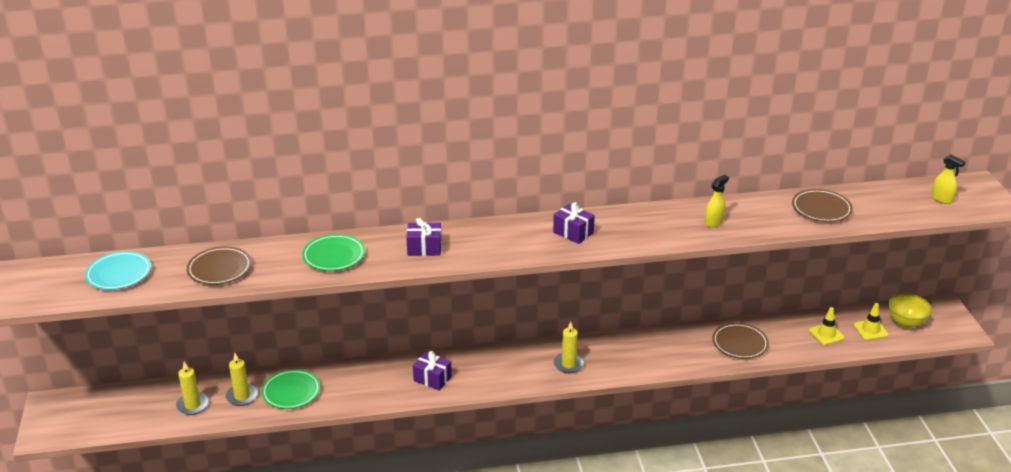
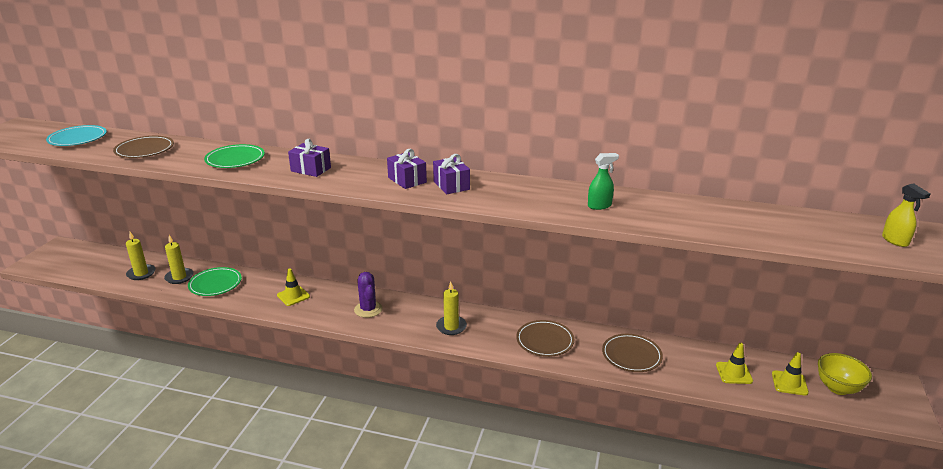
camera: 25 degrees right, 5 degrees down
(388, 380) = (293, 296): none -> yellow traffic cone
(432, 379) = (328, 305): purple gift -> purple gift (407, 180)
(476, 371) = (368, 309): none -> purple cactus
(714, 222) = (599, 206): yellow spray bottle -> green spray bottle
(821, 209) = (732, 219): brown plate -> brown plate (545, 341)

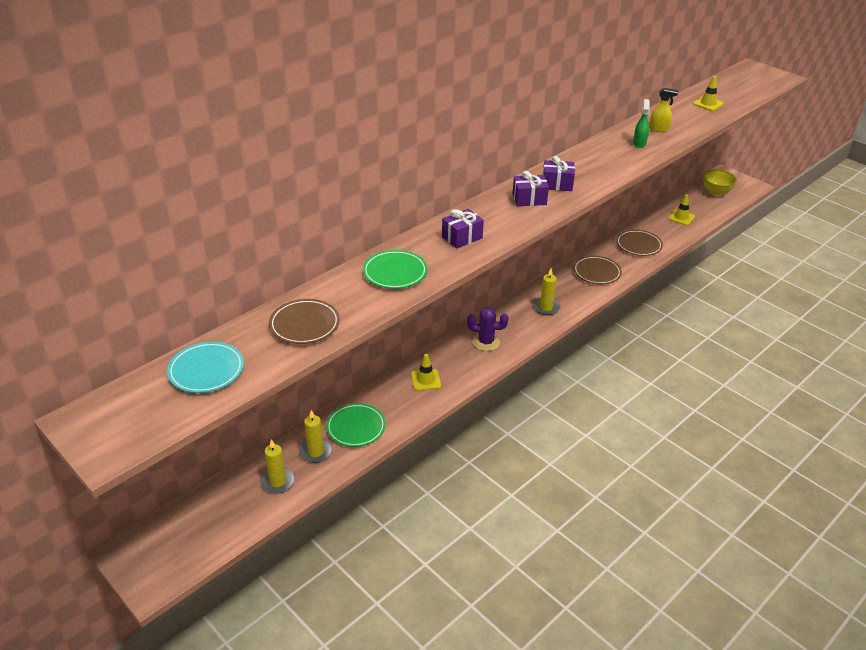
camera: 60 degrees left, 10 degrees up
(789, 383) = (702, 204): yellow traffic cone -> yellow traffic cone (708, 104)
(895, 241) = (748, 83): yellow spray bottle -> yellow spray bottle (659, 129)

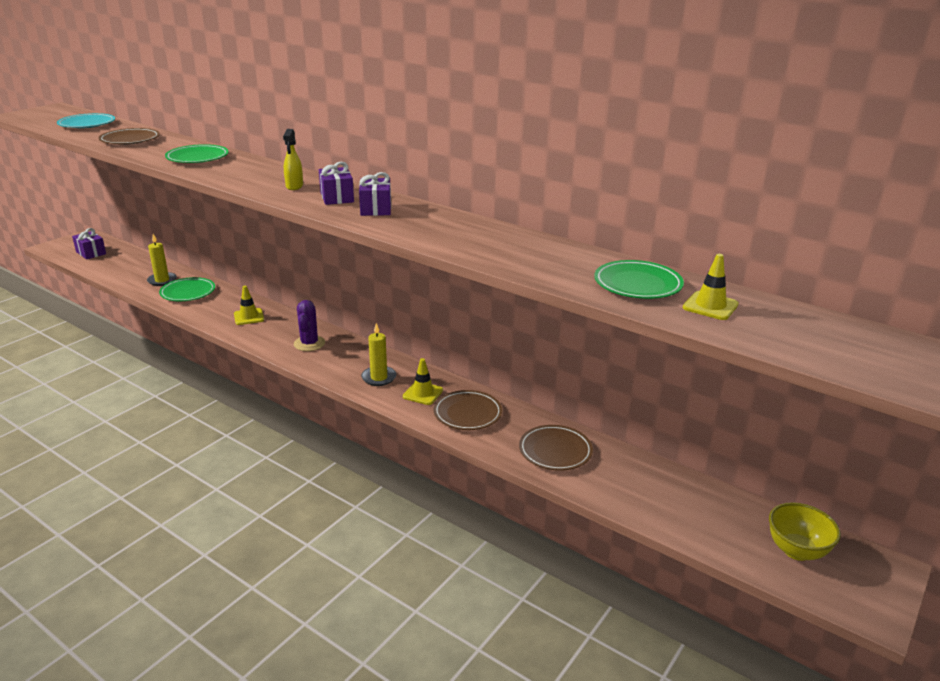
camera: 80 degrees right, 10 degrees down
(278, 481) = (133, 271): yellow candle -> none
(462, 237) = (255, 175): purple gift -> purple gift (91, 253)
(639, 143) = (515, 252): green spray bottle -> none
(659, 129) = (572, 265): yellow spray bottle -> yellow spray bottle (294, 186)
(681, 217) = (668, 499): yellow traffic cone -> yellow traffic cone (423, 393)
(684, 116) = (637, 284): none -> green plate

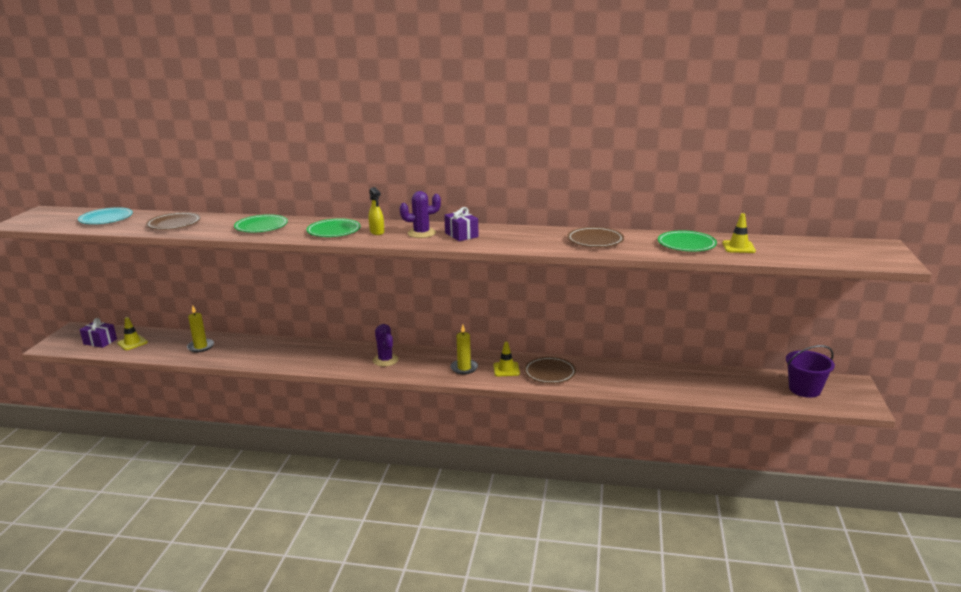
camera: 25 degrees left, 5 degrees down
(188, 292) = (237, 350): green plate -> green plate (334, 231)
(249, 317) = (313, 354): yellow traffic cone -> yellow traffic cone (132, 343)
(337, 197) = (421, 233): purple gift -> purple cactus
(555, 451) = (627, 378): brown plate -> brown plate (595, 240)
(796, 551) = (804, 389): yellow bowl -> purple bucket

